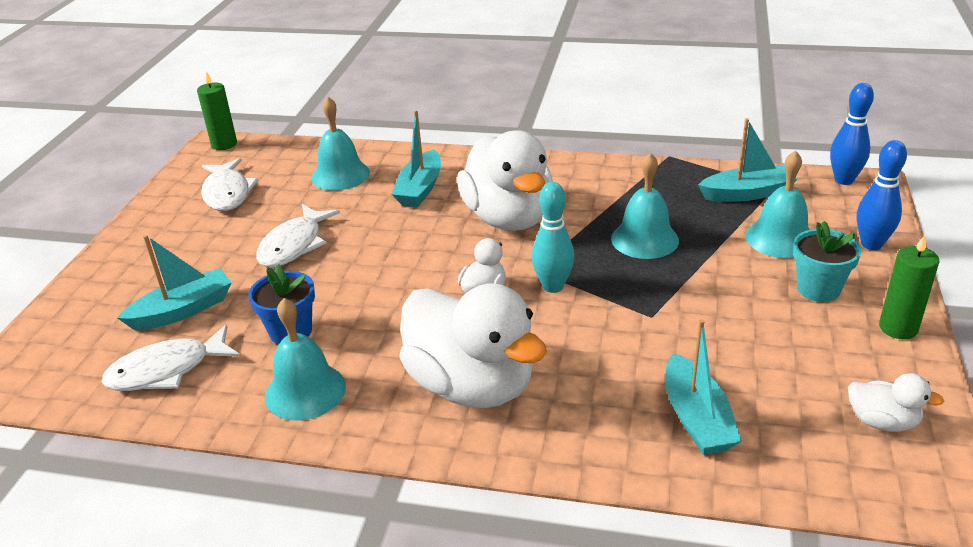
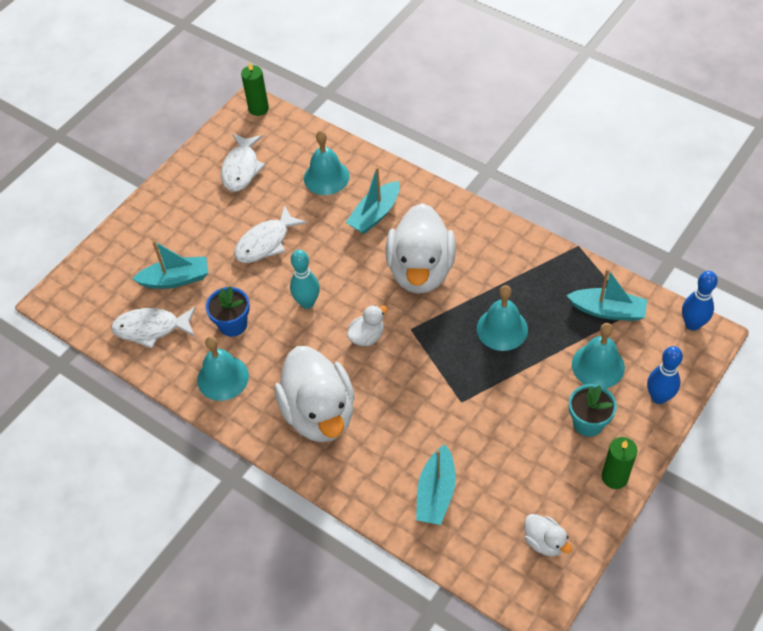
camera: 25 degrees right, 20 degrees up
(553, 286) = (413, 349): turquoise bowling pin -> turquoise bowling pin (307, 302)

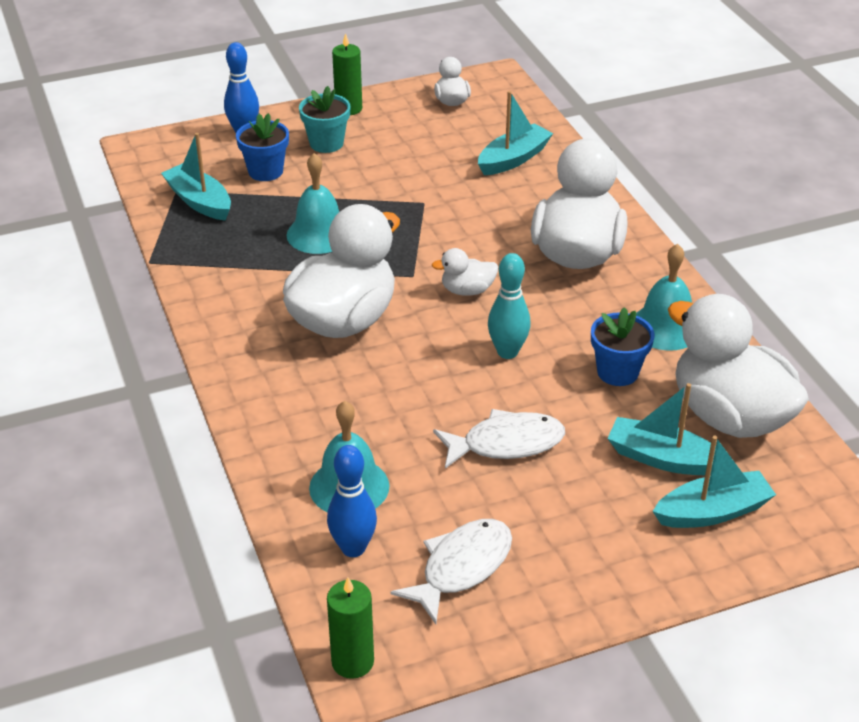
camera: 150 degrees left, 15 degrees down
(151, 328) = (729, 416): white fish -> white duck
(375, 214) = (333, 405): turquoise boat -> turquoise boat (712, 512)
(598, 365) = (265, 171): turquoise bell -> blue flower pot
(692, 324) = (140, 160): blue bowling pin -> blue bowling pin (353, 548)

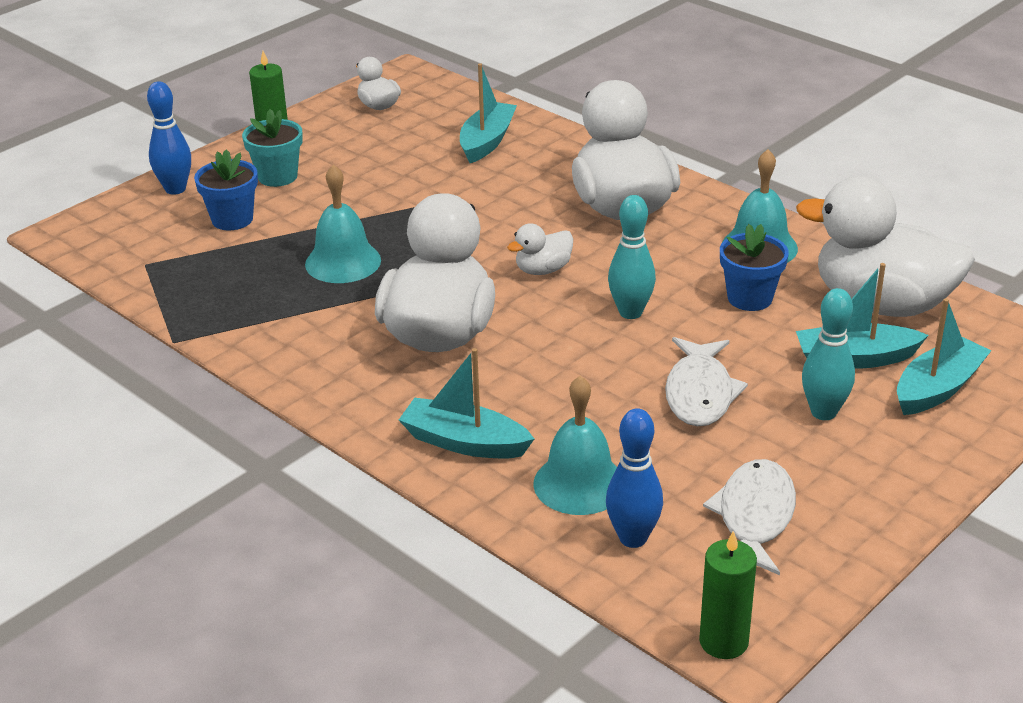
camera: 25 degrees left, 5 degrees down
(199, 201) = (181, 267): turquoise boat -> turquoise boat (465, 442)
(506, 443) = (700, 393): white fish -> white fish turned 135 degrees clockwise
(594, 497) = (823, 412): none -> turquoise bowling pin

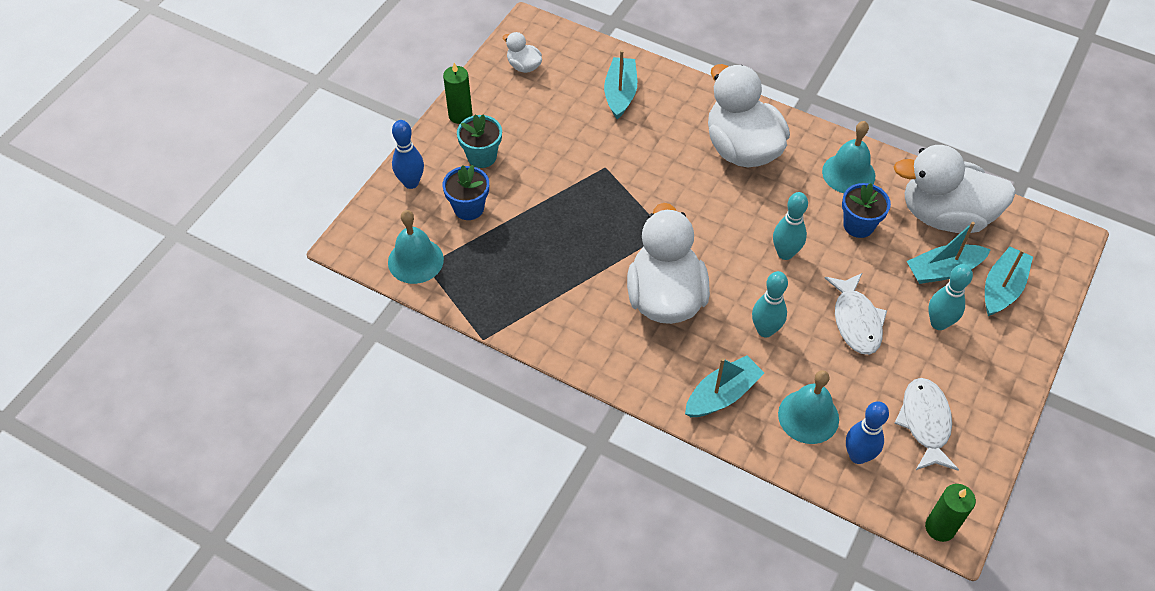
camera: 15 degrees left, 20 degrees up
(343, 262) = (568, 238): turquoise bell -> turquoise bell (415, 260)
(465, 442) = (722, 395): turquoise boat -> turquoise boat turned 135 degrees clockwise
(543, 270) = (711, 222): white duck -> none
(562, 385) = (765, 330): none -> turquoise bowling pin

